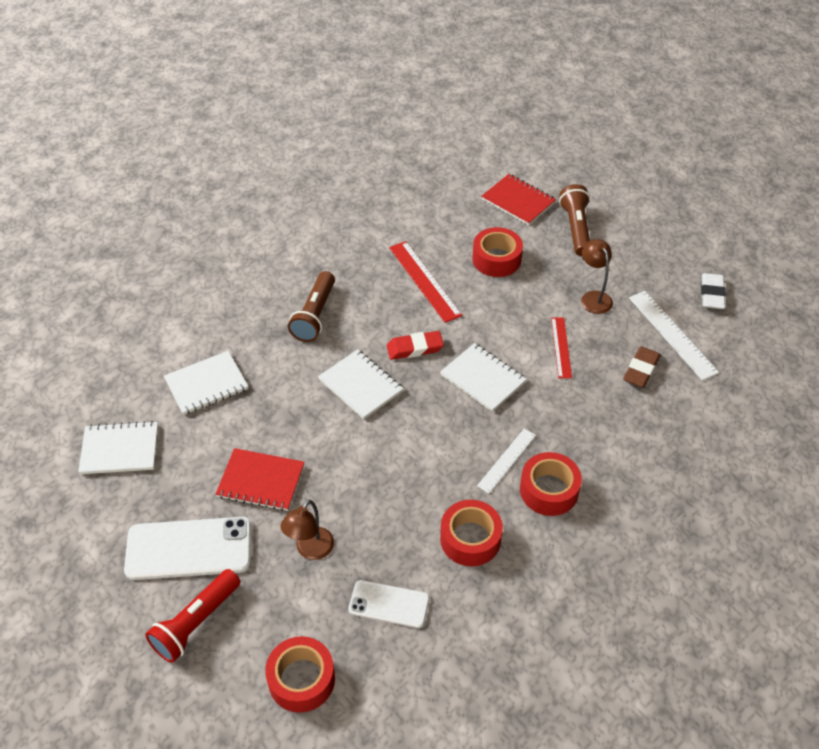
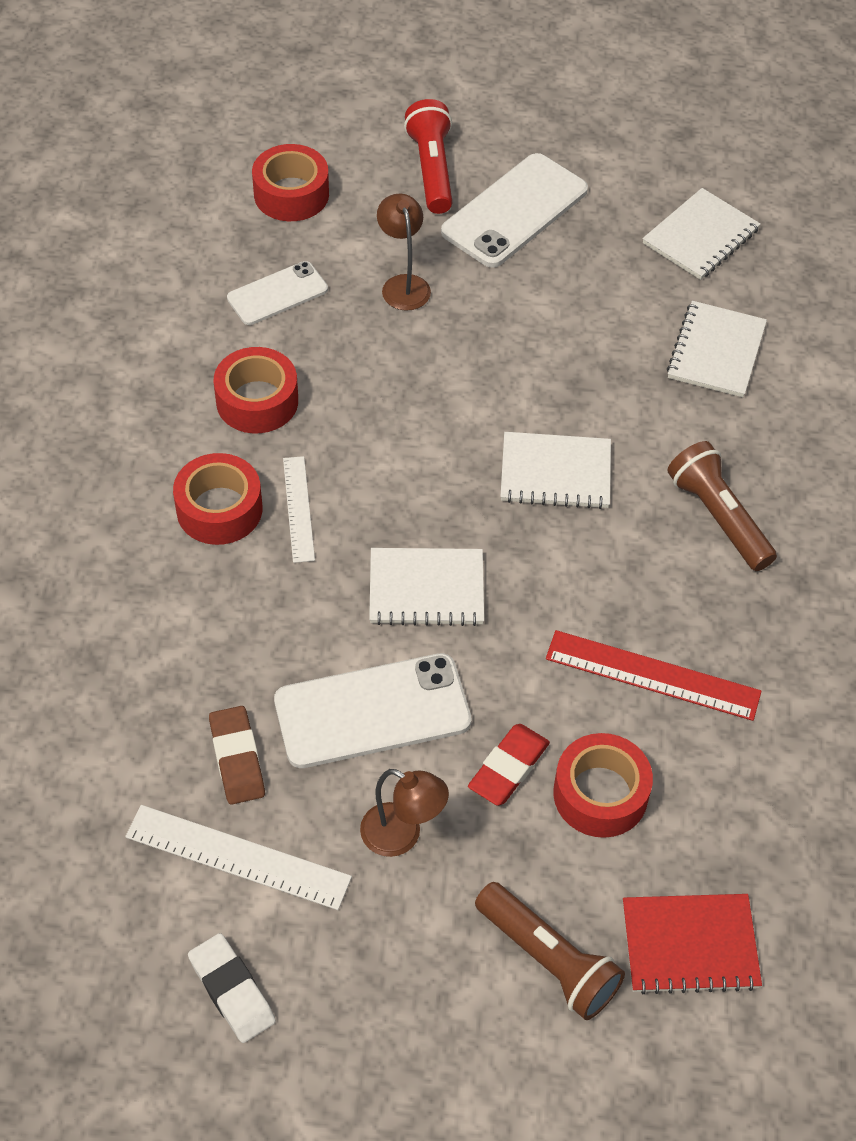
camera: 135 degrees right, 5 degrees up
(261, 481) = (529, 306): red notebook -> none
(415, 348) = (550, 566): red eraser -> red eraser (508, 768)
(561, 347) = (372, 711): red ruler -> white phone

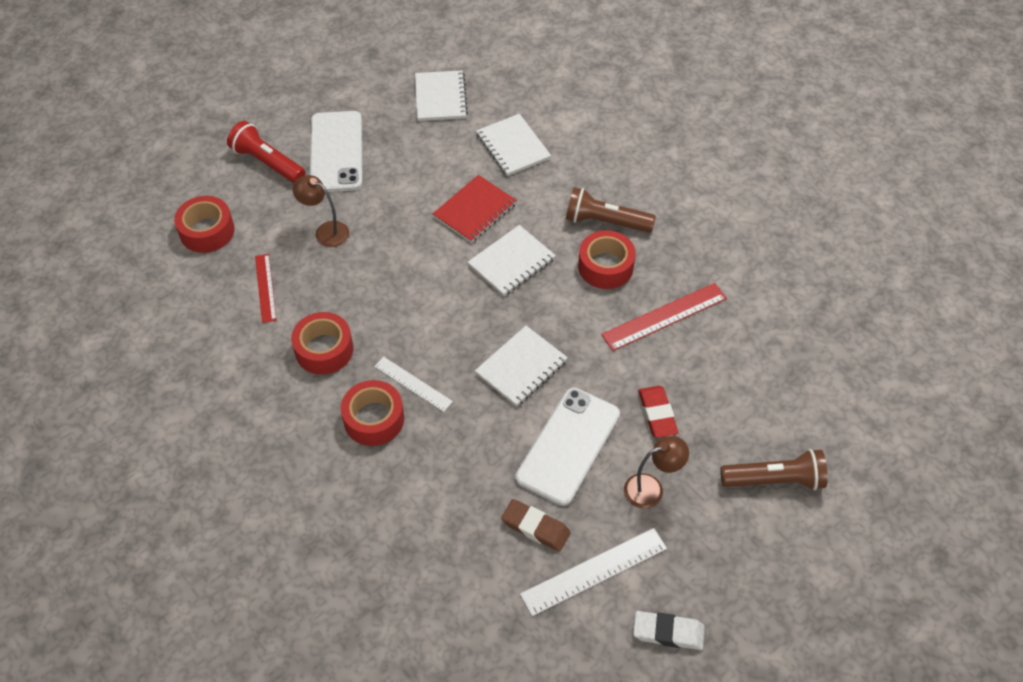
camera: 45 degrees left, 0 degrees up
(277, 294) = (265, 288): white phone -> red ruler
(600, 794) = (707, 388): red tape -> red tape (605, 266)
(690, 945) = (817, 417): red notebook -> red notebook (475, 210)

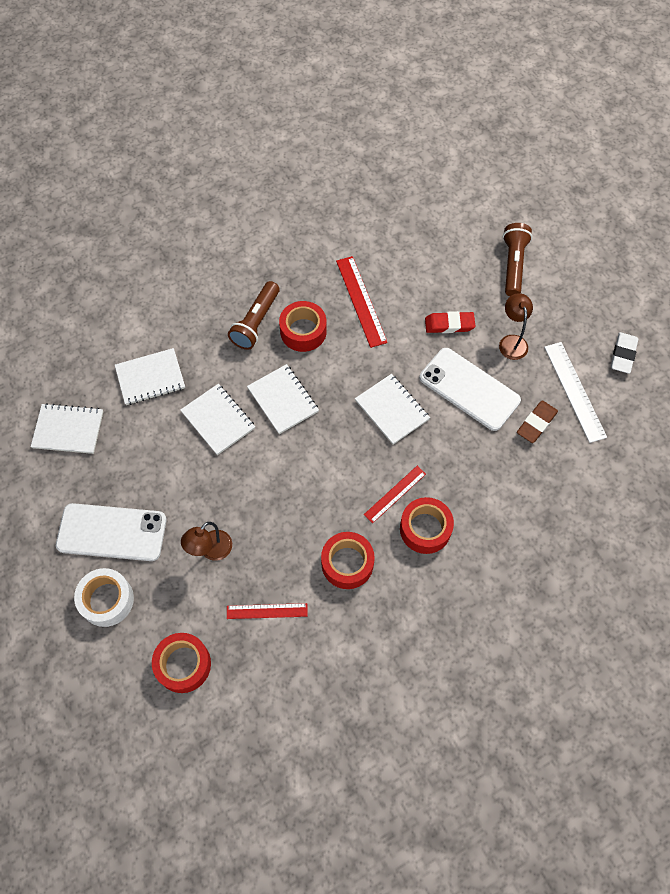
camera: 80 degrees left, 10 degrees up
(267, 162) = (107, 600): red flashlight -> white tape
(413, 384) = (395, 494): white ruler -> red ruler
(475, 210) = (218, 420): red notebook -> white notebook

